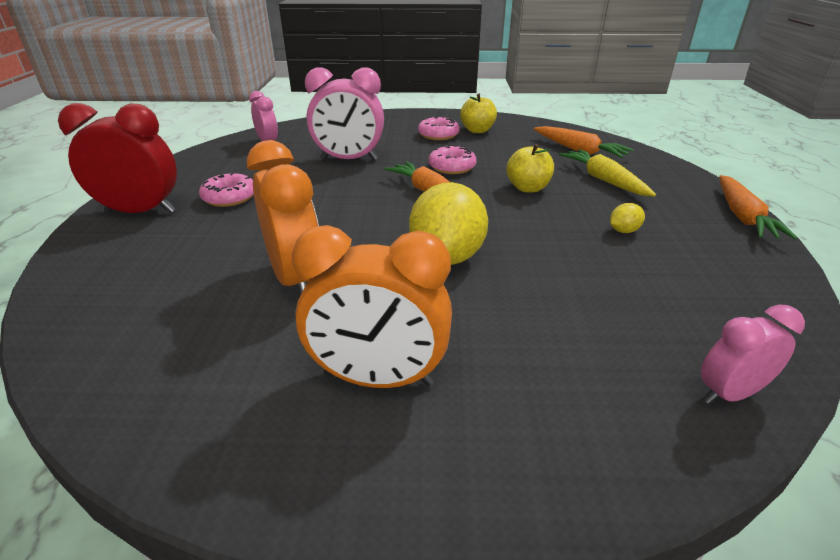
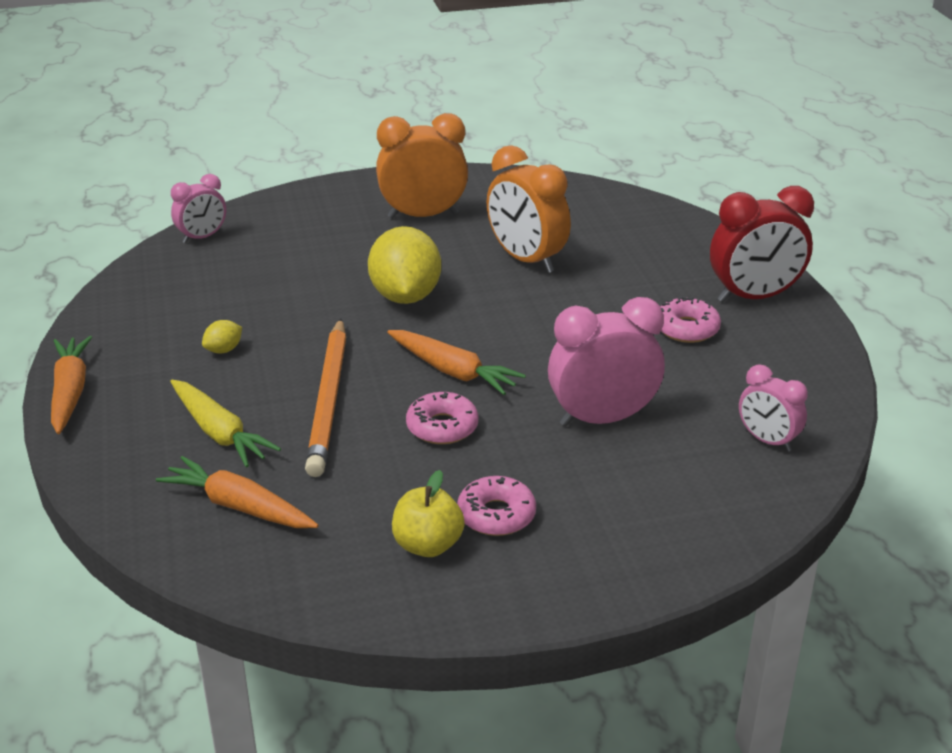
camera: 165 degrees right, 0 degrees up
(527, 188) = (328, 400): yellow apple -> orange pencil

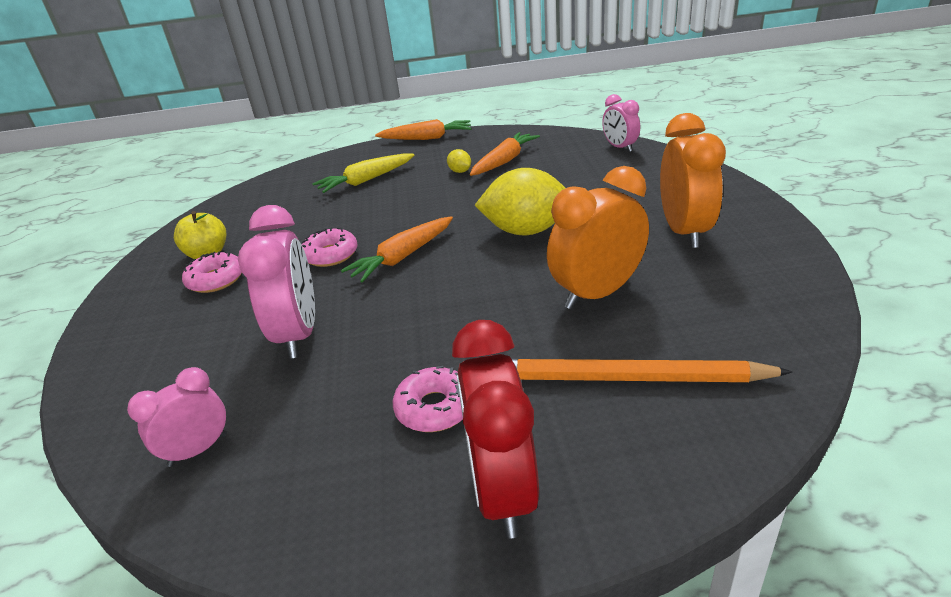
camera: 100 degrees right, 0 degrees up
(239, 507) = (290, 193): orange carrot -> orange carrot (504, 161)
(328, 400) = (386, 210): orange pencil -> orange pencil (626, 378)

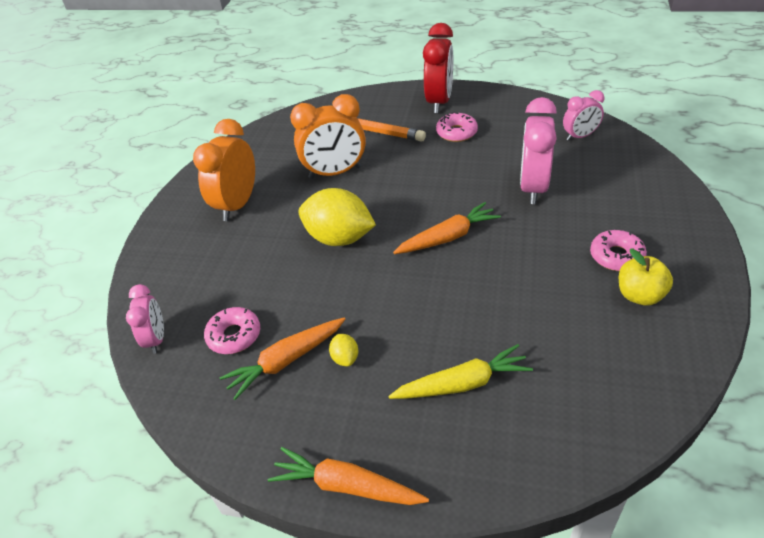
camera: 160 degrees left, 10 degrees up
(330, 255) = (510, 258): pink donut -> pink donut (234, 336)

